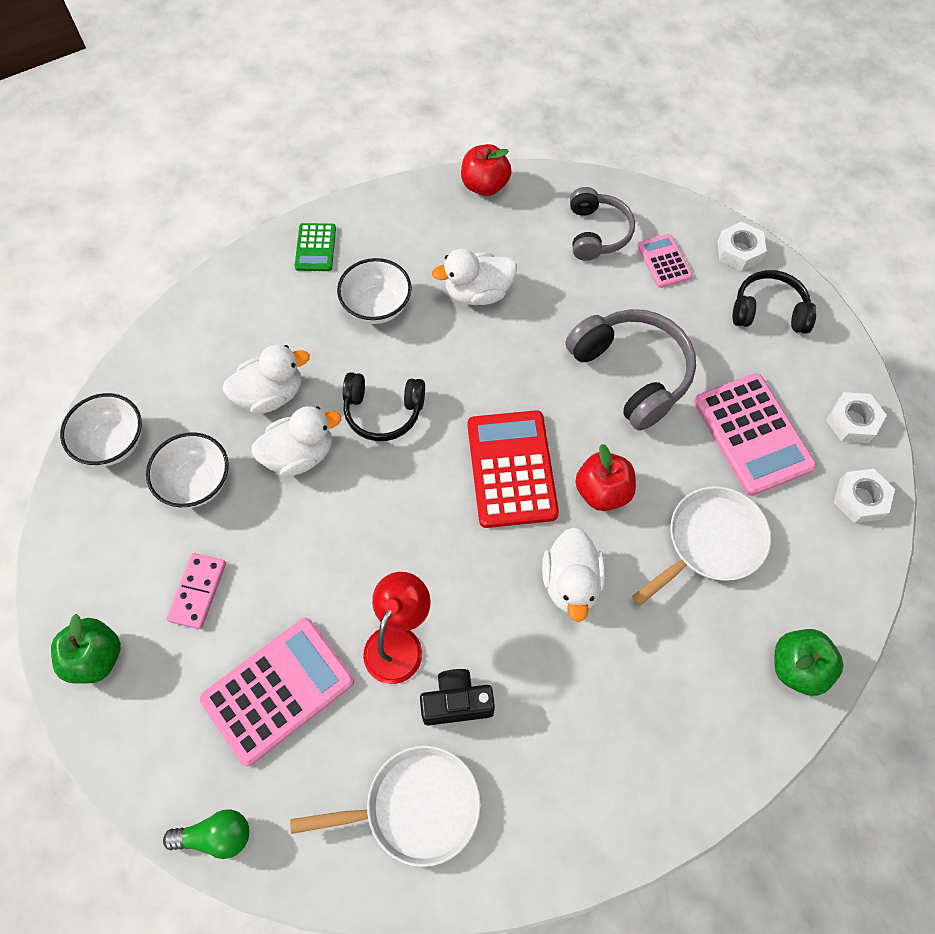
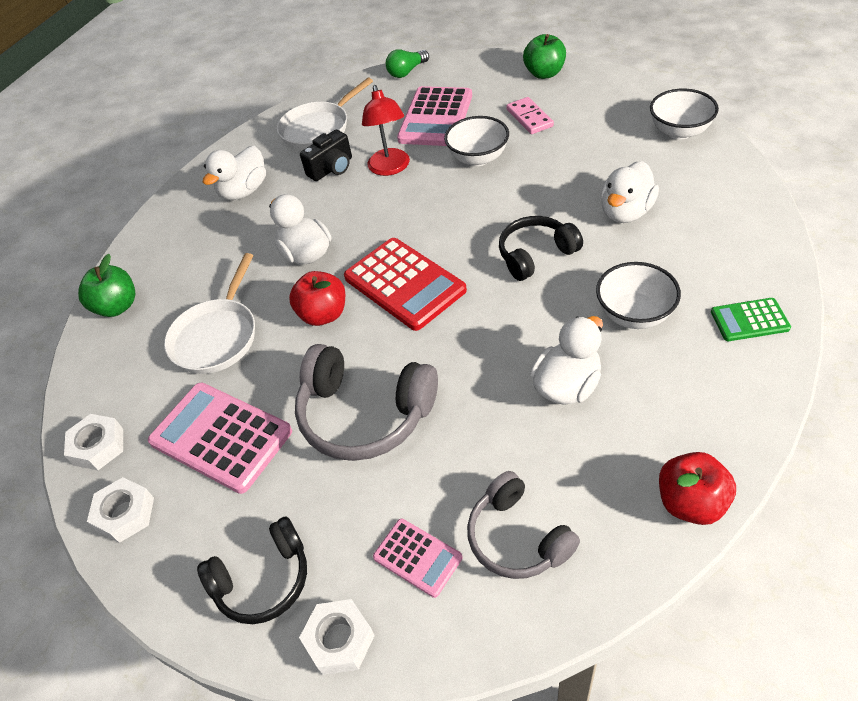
camera: 150 degrees right, 15 degrees down
(197, 483) = (601, 149): white bowl -> white bowl (478, 158)
(300, 454) = (559, 199): white duck -> white duck (244, 191)
(315, 248) = (749, 320): green calculator -> green calculator turned 60 degrees counterclockwise

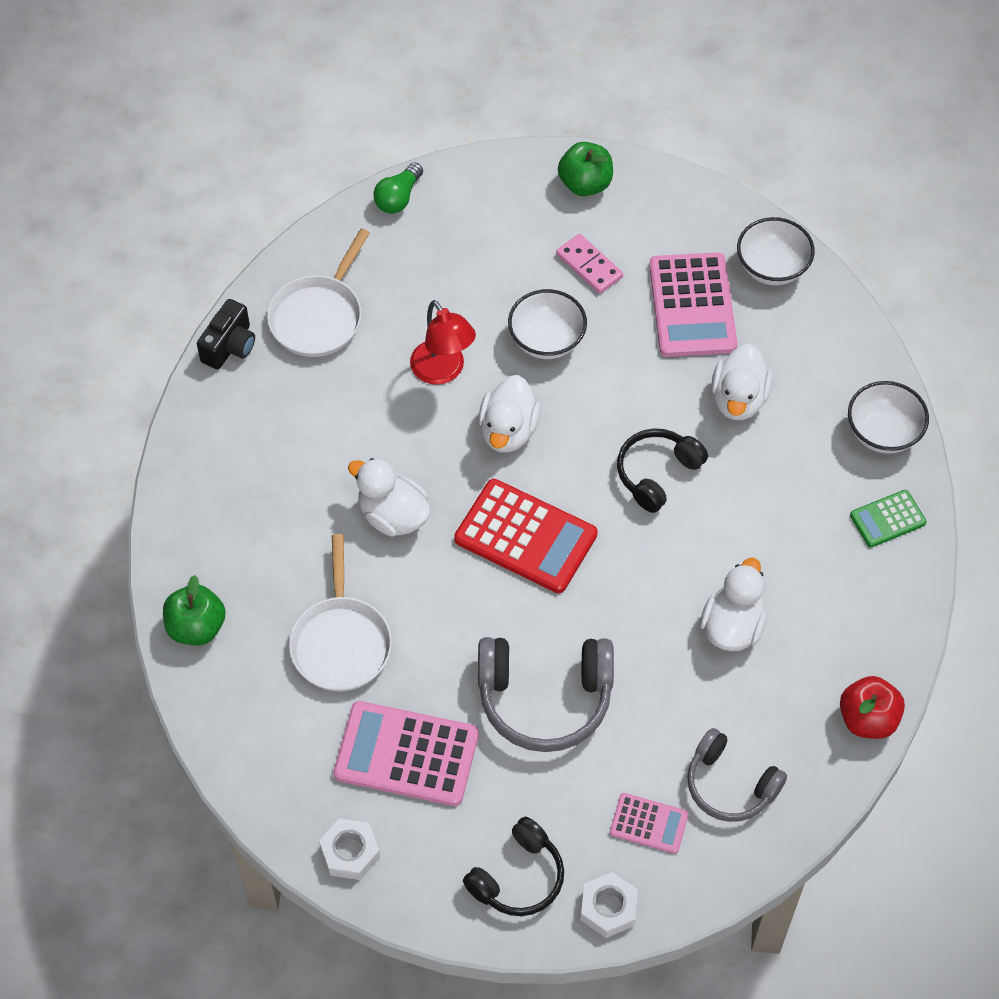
camera: 25 degrees left, 10 degrees up
(98, 446) = (279, 793): white nut -> none
(244, 191) = (267, 434): white duck -> white duck (508, 431)
(323, 314) = (450, 592): red apple -> none
(332, 169) = (367, 382): black camera -> black camera (230, 346)
(436, 117) = (469, 278): pink calculator -> pink calculator (692, 306)
(634, 314) = (777, 532): white bowl -> white bowl (883, 433)

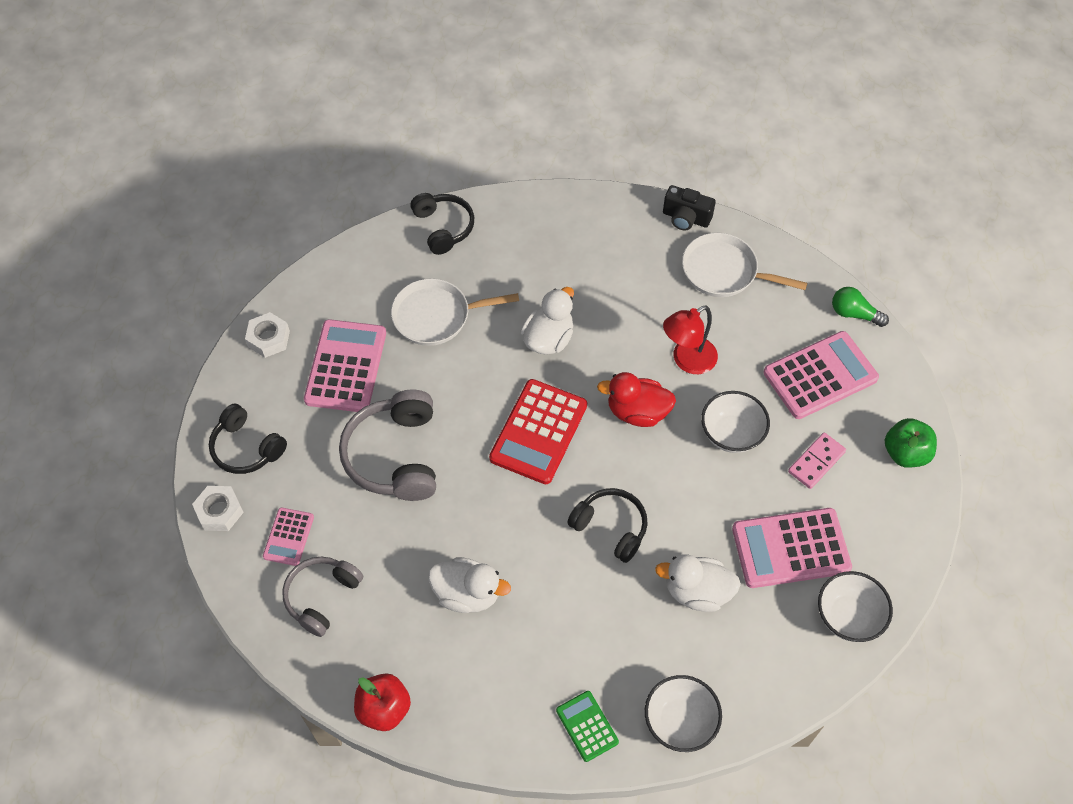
camera: 85 degrees right, 0 degrees up
(196, 627) = (443, 227): green apple -> black headphones
(478, 244) = (820, 375): none -> pink calculator
(508, 431) = (637, 412): white duck -> red duck

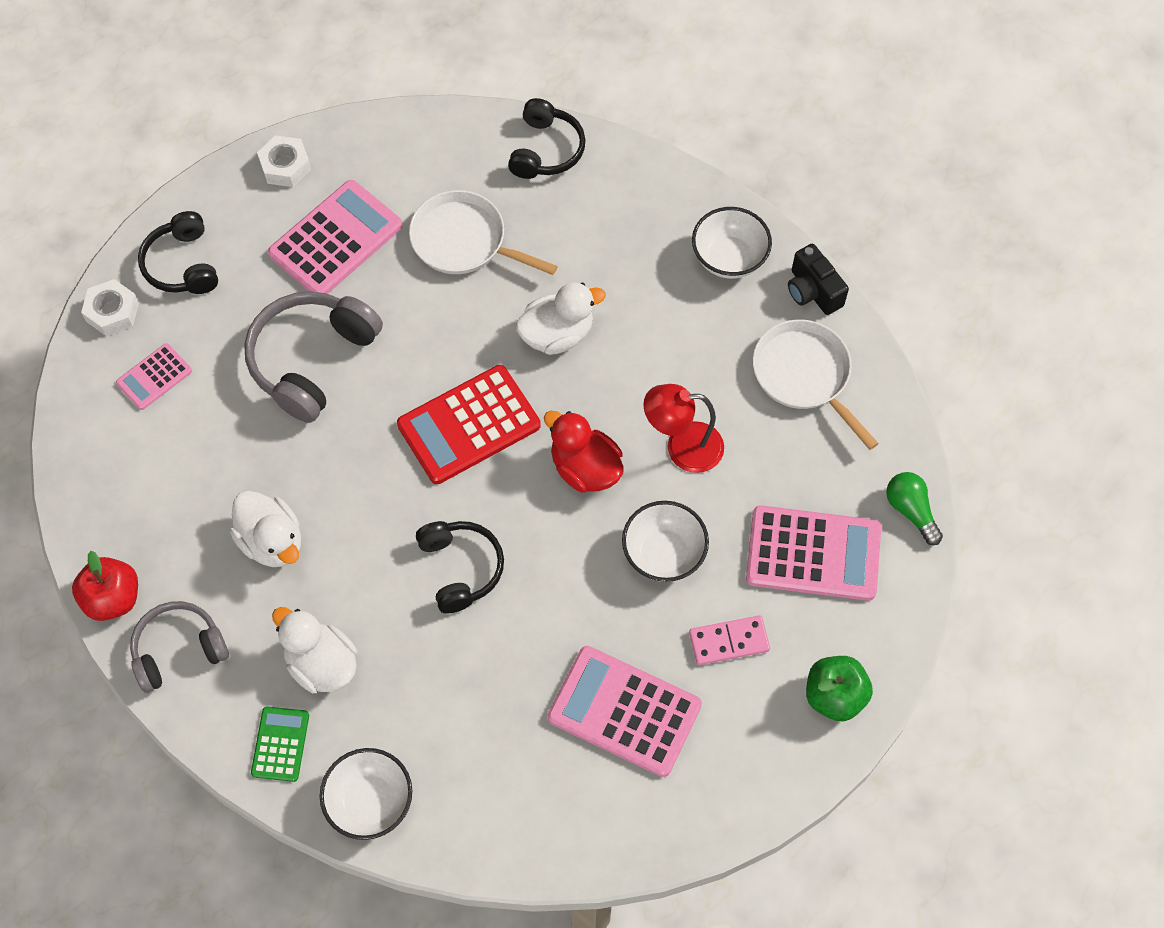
camera: 35 degrees right, 5 degrees up
(322, 597) = (140, 455): grey headphones -> grey headphones (179, 650)
(697, 591) = (492, 689): white duck -> white duck (321, 664)
(848, 616) = (624, 819): white bowl -> white bowl (729, 258)

